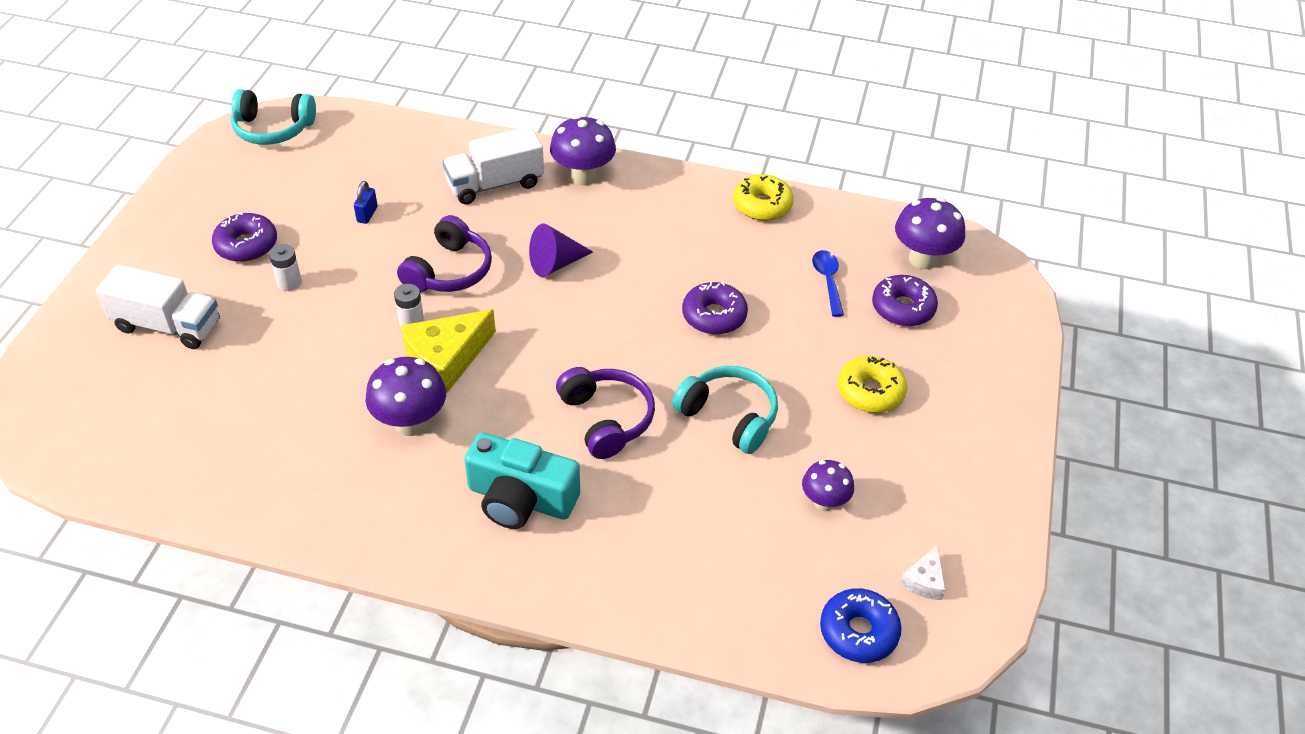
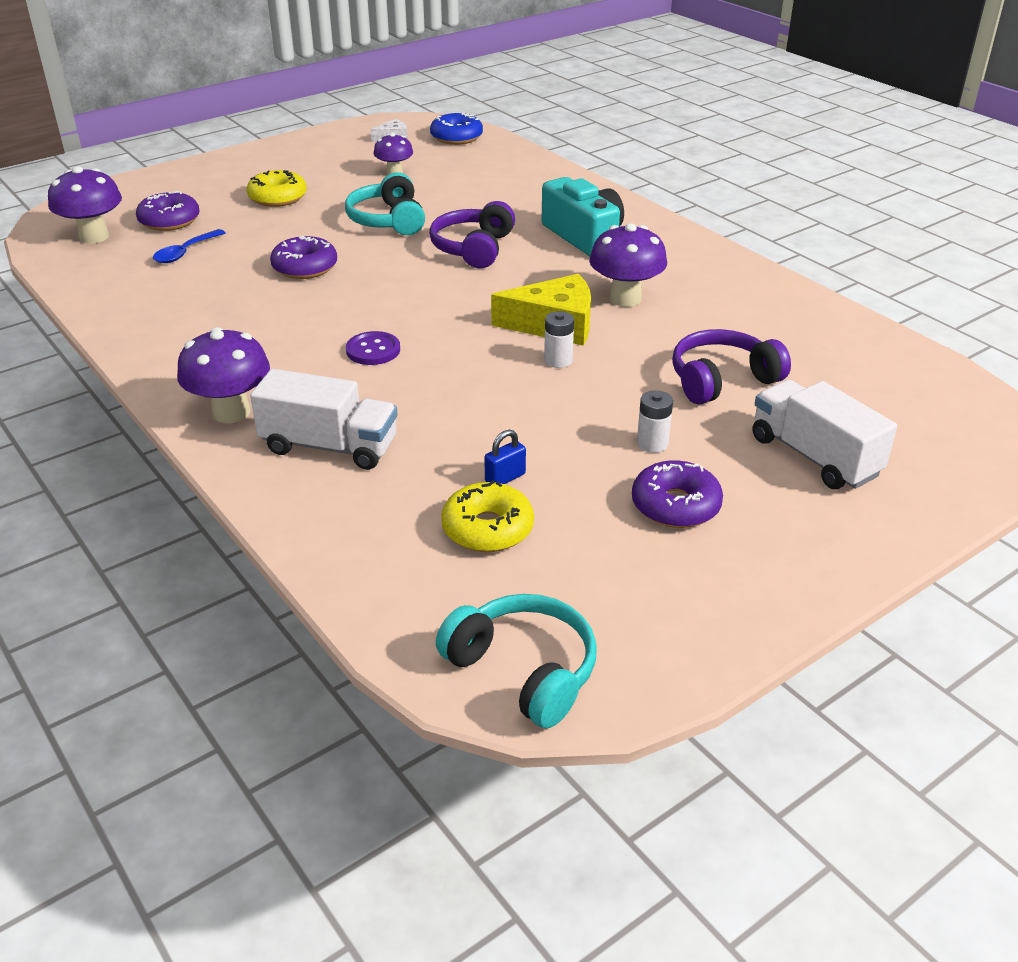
camera: 140 degrees left, 10 degrees down
(449, 271) = (478, 385): purple headphones -> purple headphones (722, 380)
(555, 264) = (373, 350): purple cone -> purple button
(762, 205) = (126, 316): yellow donut -> yellow donut (487, 529)

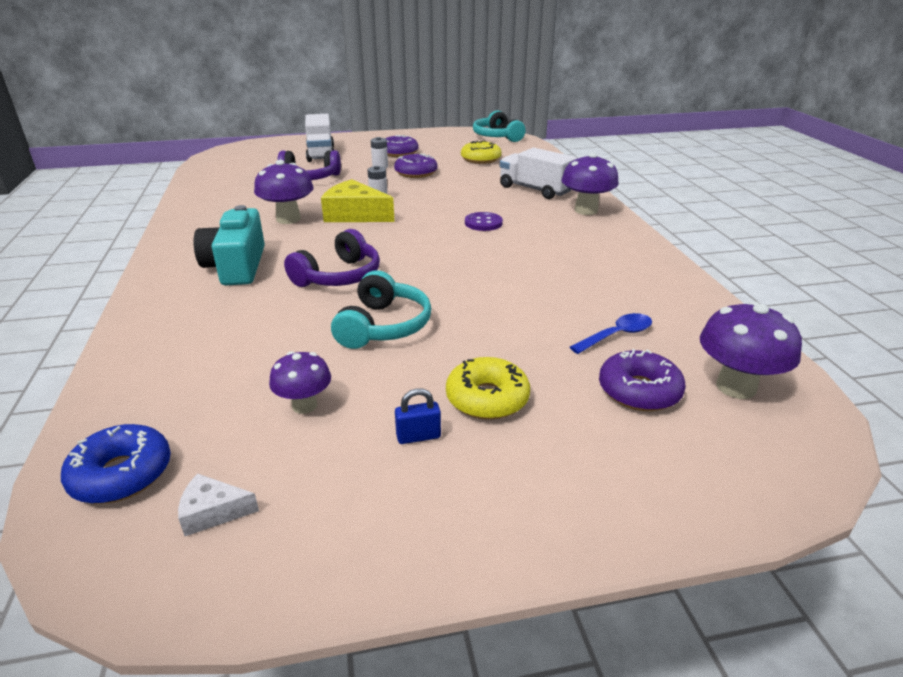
camera: 155 degrees left, 5 degrees down
(305, 267) = (499, 291): purple donut -> purple donut (416, 173)
(505, 478) = (459, 168): blue padlock -> blue padlock (418, 436)

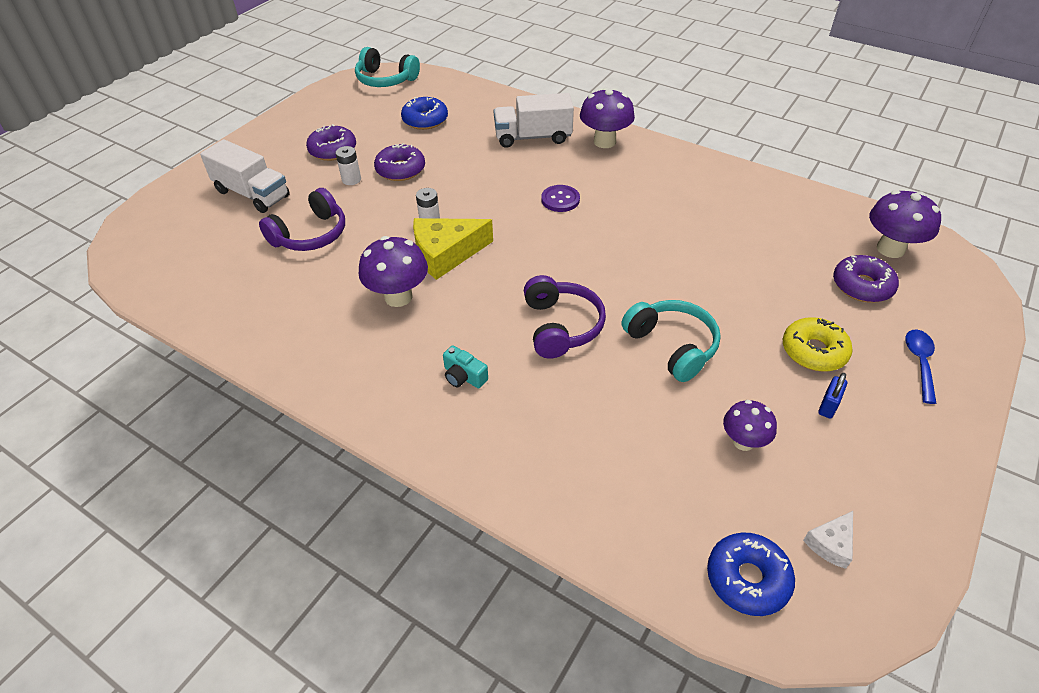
camera: 45 degrees left, 15 degrees up
(237, 266) = (464, 376): turquoise camera -> turquoise camera, size x0.47
(480, 159) = (425, 120): yellow donut -> blue donut
(617, 335) = (794, 252): blue spoon -> blue spoon (919, 362)

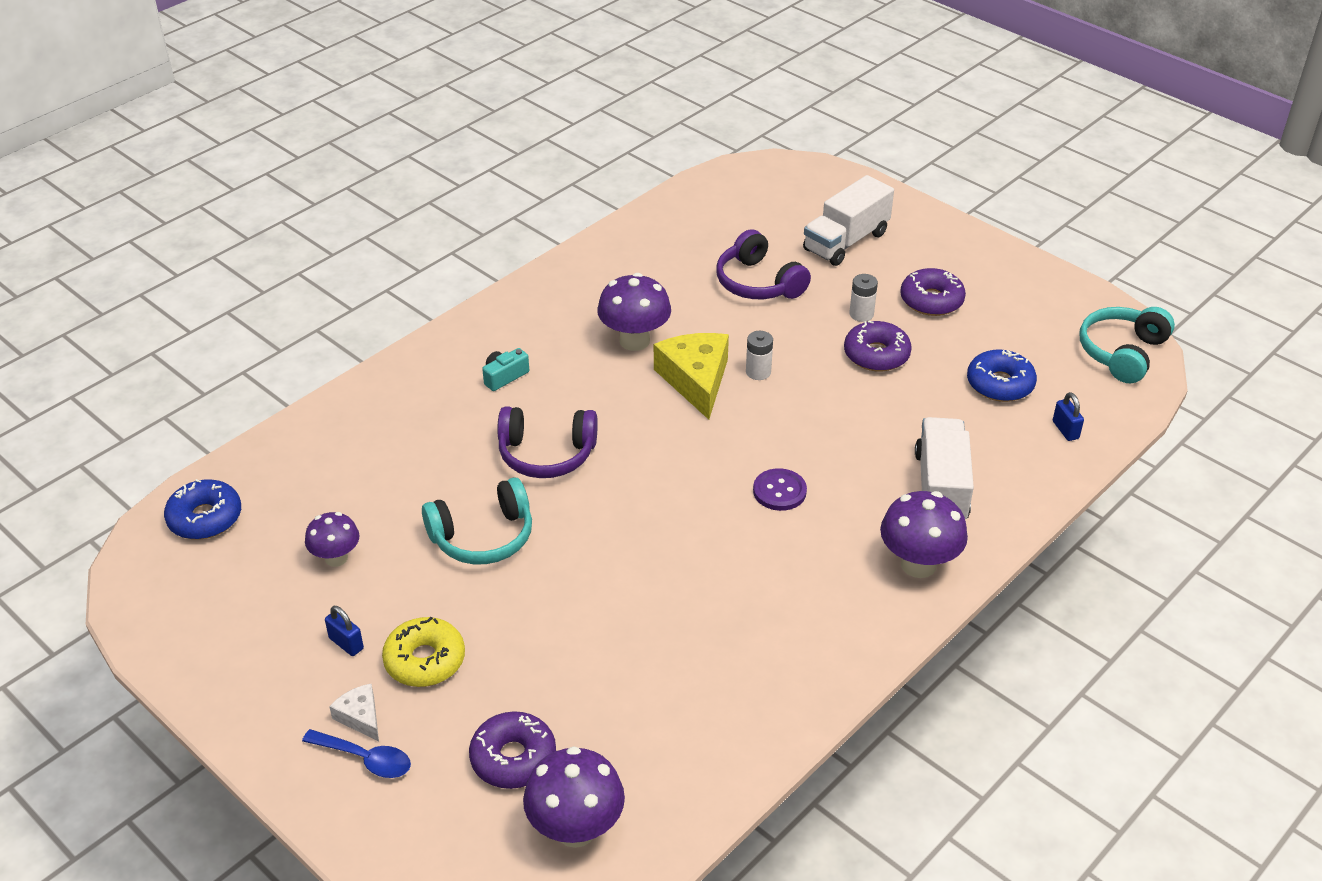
camera: 100 degrees right, 5 degrees down
(465, 97) = (1065, 430): none -> blue padlock
(830, 544) = (203, 585): white cheese -> white cheese (360, 717)

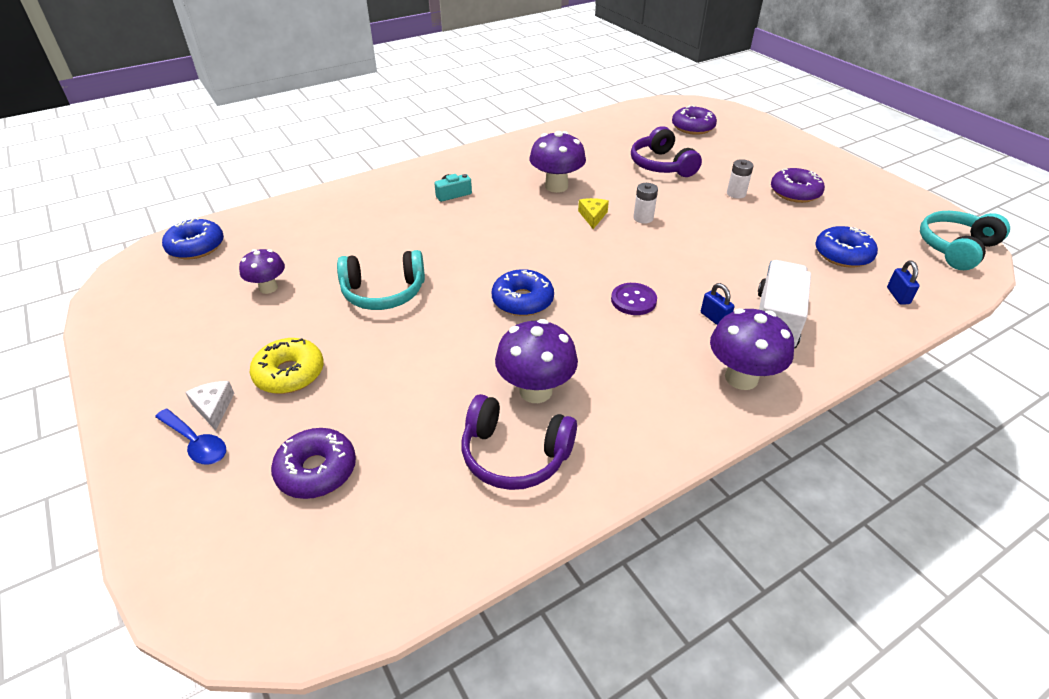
camera: 15 degrees right, 0 degrees up
(346, 643) = (238, 349): blue padlock -> blue padlock (714, 318)
(546, 454) = (459, 246): purple headphones -> purple headphones (515, 455)
(576, 829) = (338, 551): purple mushroom -> purple mushroom (535, 391)
(653, 516) = (522, 300): none -> blue donut
(696, 380) = (593, 216): yellow cheese -> yellow cheese, size x0.50
(846, 241) = (735, 150): white truck -> none
(876, 355) = (741, 220): purple donut -> purple donut (692, 127)

